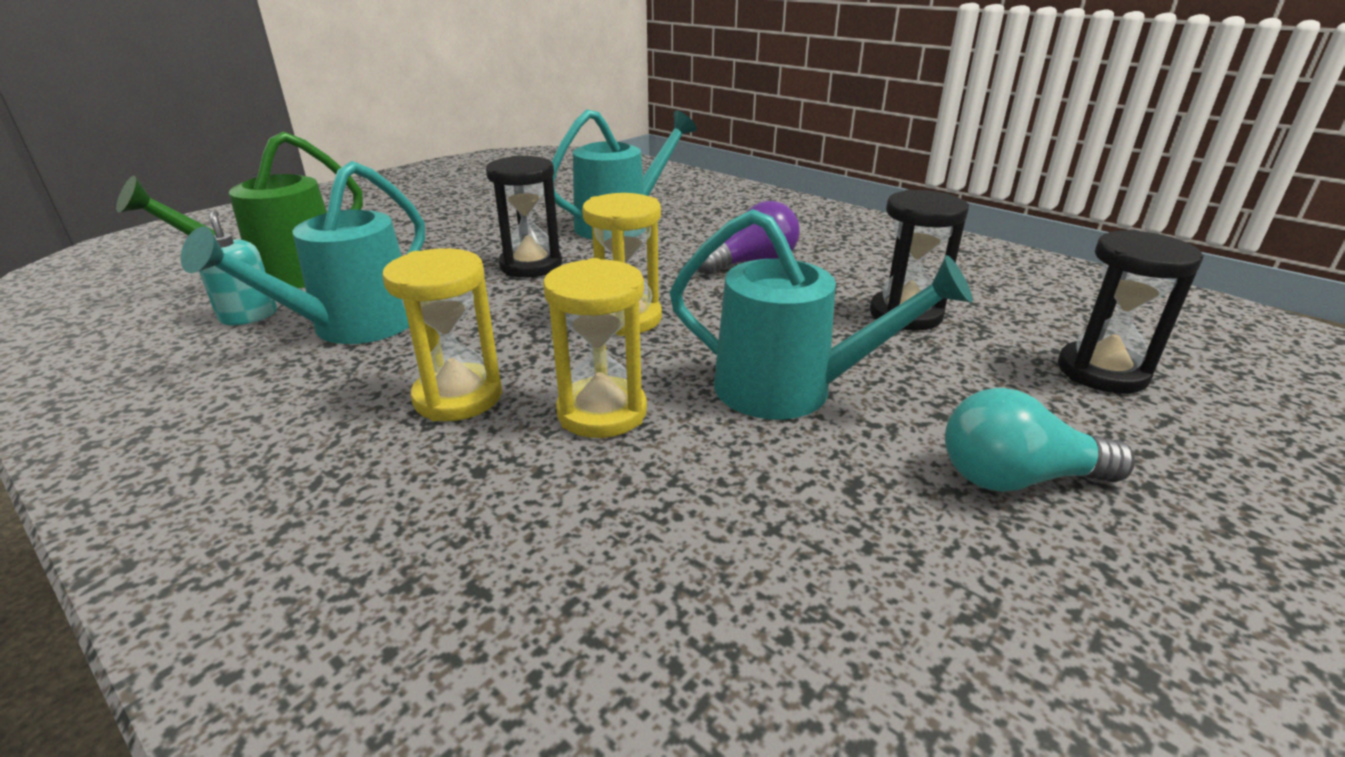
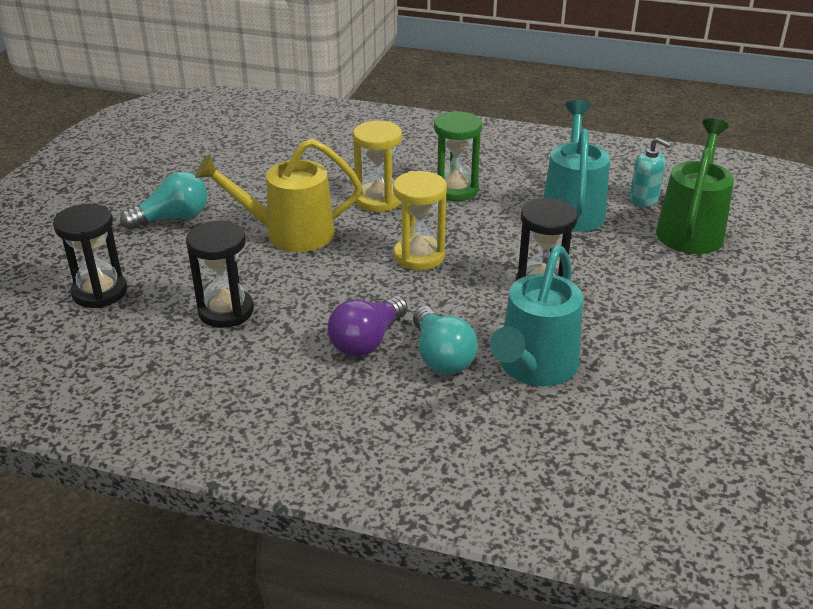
camera: 155 degrees right, 5 degrees up
(458, 397) = (455, 190): yellow hourglass -> green hourglass
(691, 242) = (441, 356): none -> turquoise light bulb
(792, 390) = (288, 234): turquoise watering can -> yellow watering can

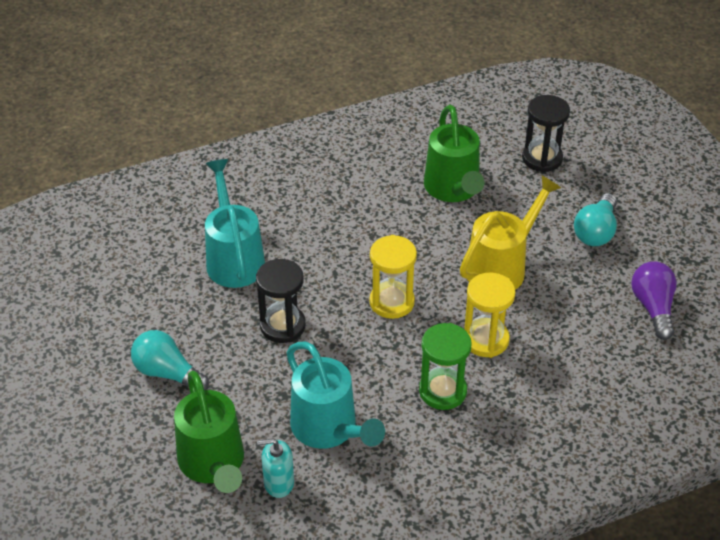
camera: 140 degrees right, 10 degrees up
(226, 311) = (453, 190): black hourglass -> green watering can
(367, 341) = (348, 219): purple light bulb -> purple light bulb (653, 307)
(441, 356) = (295, 234): turquoise light bulb -> turquoise light bulb (167, 373)

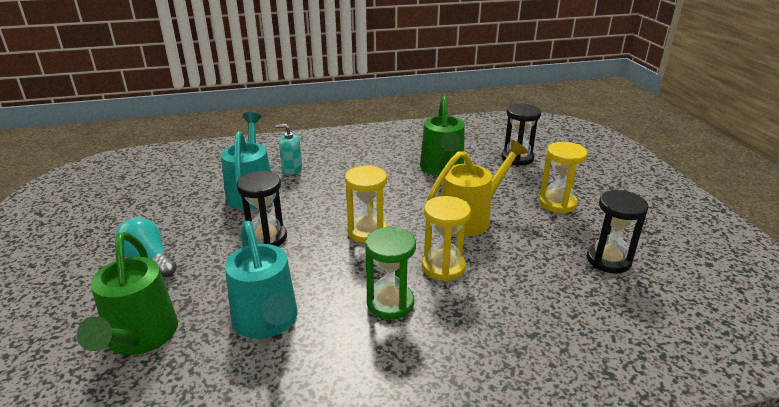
camera: 10 degrees right, 15 degrees down
(278, 483) = (192, 364): turquoise soap dispenser -> turquoise soap dispenser (292, 169)
(596, 231) = (557, 203): turquoise light bulb -> yellow hourglass
(653, 307) = (608, 260): purple light bulb -> black hourglass

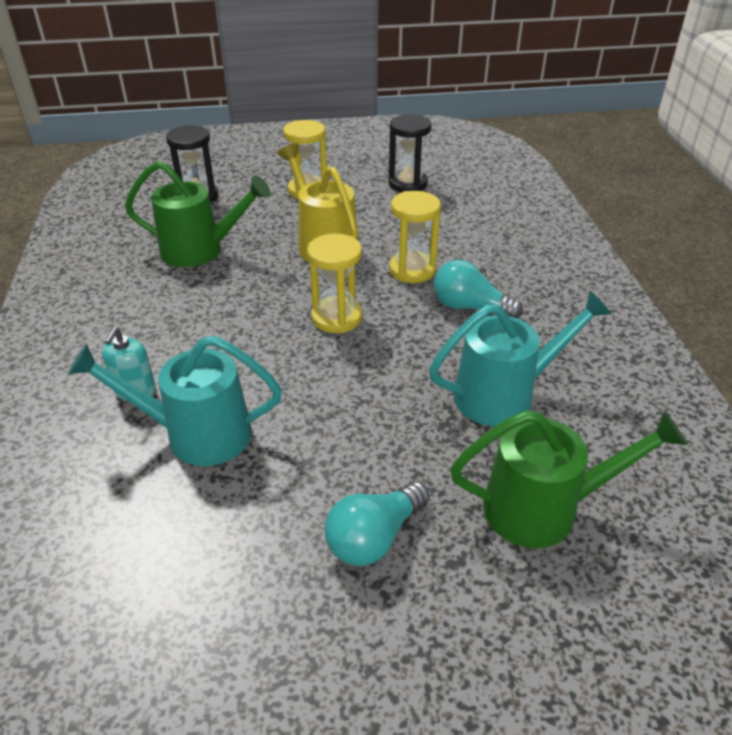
camera: 85 degrees left, 10 degrees up
(266, 238) = (335, 407): black hourglass -> none
(390, 303) = (469, 307): green hourglass -> turquoise light bulb

